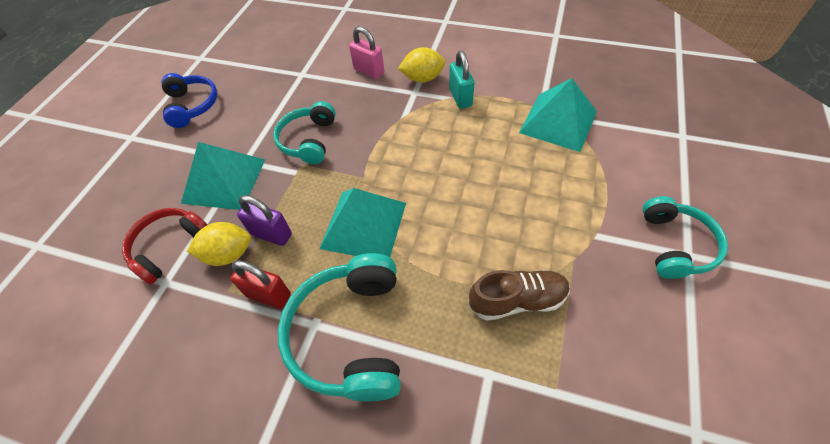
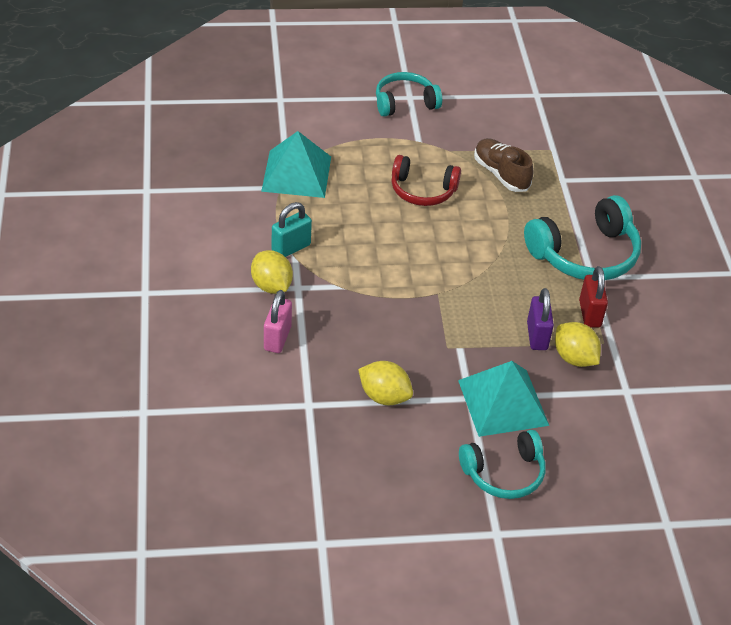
camera: 120 degrees left, 10 degrees down
(169, 247) = (596, 406): red headphones -> red headphones (422, 190)
(192, 105) = (416, 496): blue headphones -> none
(281, 112) = (384, 396): none -> yellow lemon
(308, 140) = (413, 353): turquoise headphones -> turquoise headphones (504, 473)
(363, 225) = (490, 276): turquoise pyramid -> none

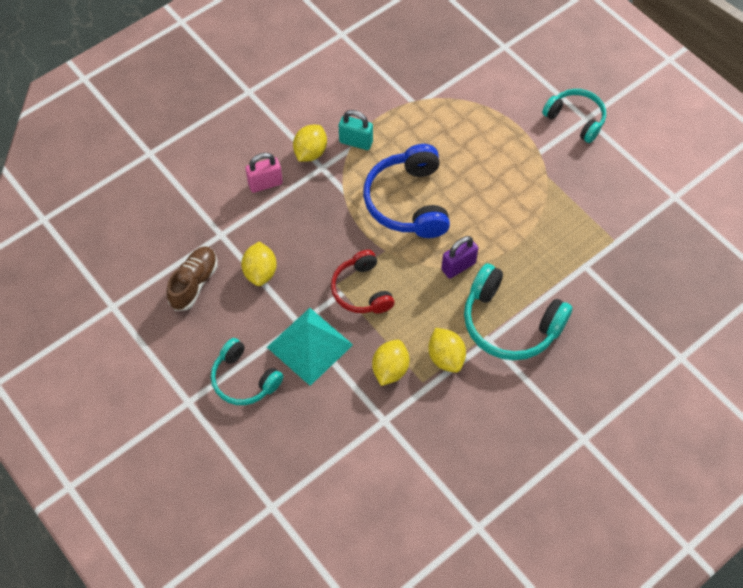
camera: 60 degrees right, 15 degrees up
(296, 173) = (433, 101): turquoise pyramid -> none
(396, 249) = (408, 202): none -> blue headphones
(422, 190) = (485, 184): red headphones -> red headphones (361, 290)
(501, 174) = (551, 222): brown shoe -> brown shoe (194, 283)
(537, 336) = (393, 334): purple padlock -> purple padlock (458, 266)
(589, 314) = (446, 357): red padlock -> yellow lemon

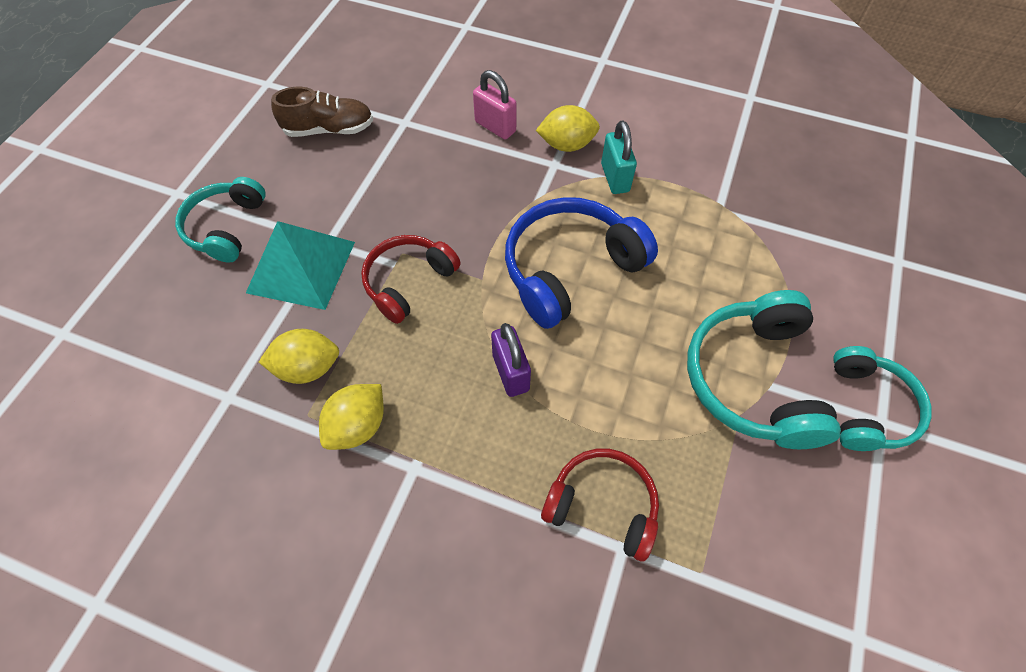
camera: 60 degrees right, 0 degrees up
(260, 272) = (376, 176): yellow lemon -> none
(458, 266) = (510, 372): purple padlock -> purple padlock turned 45 degrees clockwise
(510, 323) = (458, 484): turquoise headphones -> turquoise headphones (753, 379)
(559, 263) = (602, 505): none -> red headphones

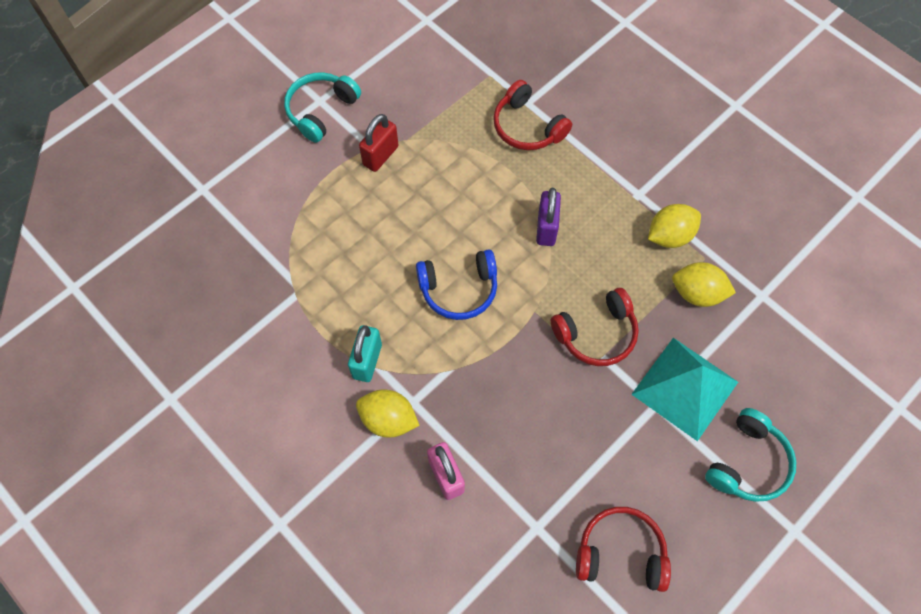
camera: 155 degrees left, 5 degrees up
(329, 129) = (620, 553): brown shoe -> red headphones
(570, 269) = (459, 289): blue headphones -> blue headphones, size x0.65
(753, 379) = (380, 156): turquoise headphones -> red padlock

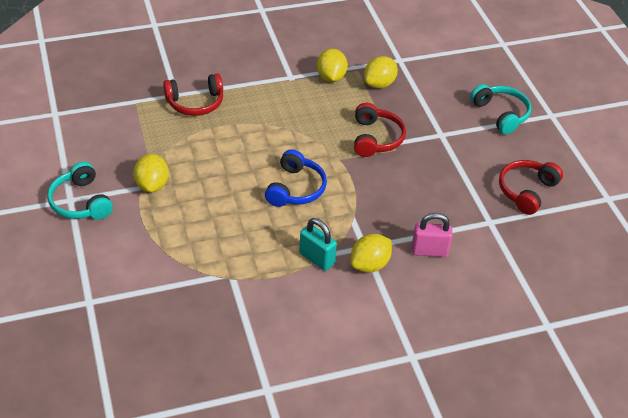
camera: 65 degrees left, 20 degrees down
(380, 156) = (152, 185): red padlock -> yellow lemon
(546, 228) = (282, 127): purple padlock -> none
(685, 388) = (438, 117): turquoise pyramid -> none

